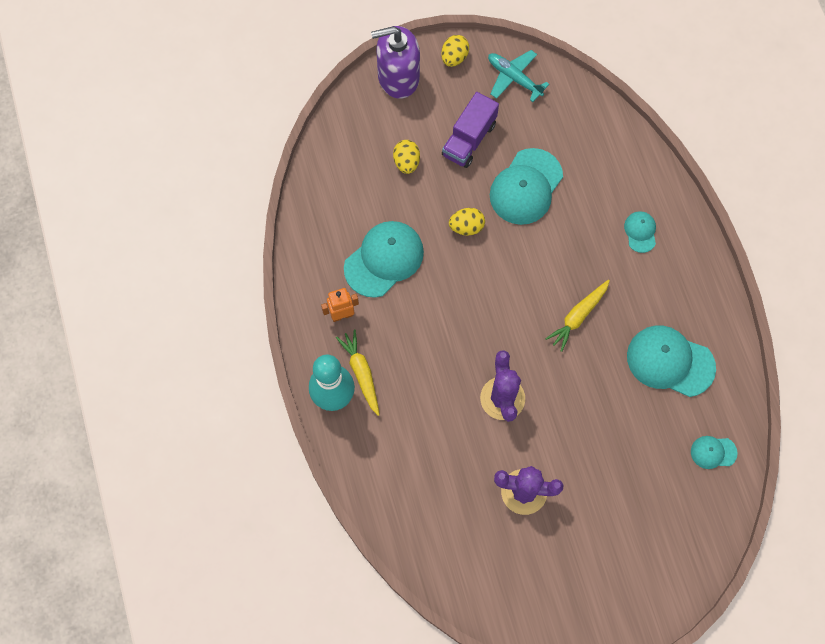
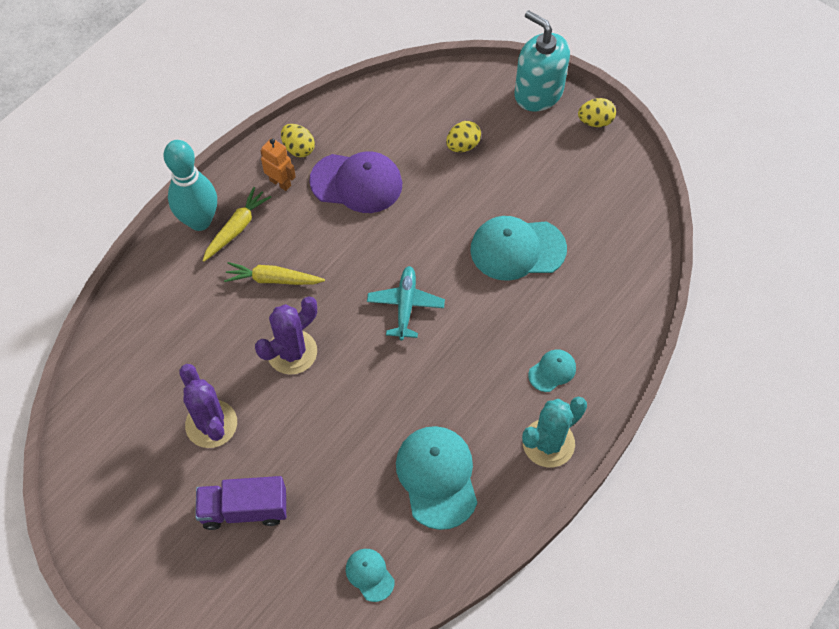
camera: 55 degrees right, 10 degrees down
(384, 259) = (356, 183): turquoise cap -> purple cap
(398, 77) = (538, 93): purple soap dispenser -> turquoise soap dispenser
(466, 227) = (438, 226): yellow egg -> yellow egg (298, 149)
(469, 139) = (525, 178): purple truck -> purple truck (244, 509)
(514, 78) = (617, 177): turquoise plane -> turquoise plane (405, 305)
(578, 316) = (422, 368): yellow carrot -> yellow carrot (273, 279)
(693, 272) = (548, 443): none -> turquoise cactus

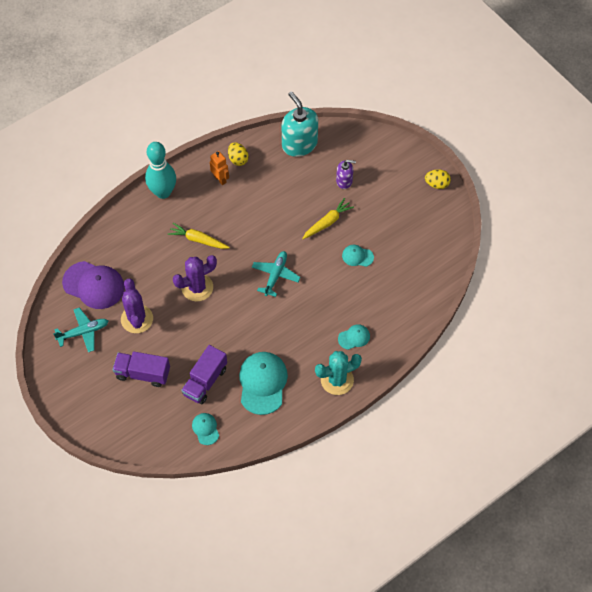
camera: 15 degrees right, 0 degrees up
(131, 466) = (83, 332): none -> turquoise plane
(236, 228) = (184, 202): yellow carrot -> yellow carrot (327, 222)
(346, 497) = (205, 381): none -> purple truck
(356, 183) = (268, 190): purple cap -> purple cap (94, 285)
(463, 146) = (344, 181): yellow egg -> purple soap dispenser
(517, 249) = (357, 256): turquoise cap -> turquoise cap, size x0.50
(538, 93) = (405, 156): turquoise soap dispenser -> turquoise soap dispenser (299, 144)

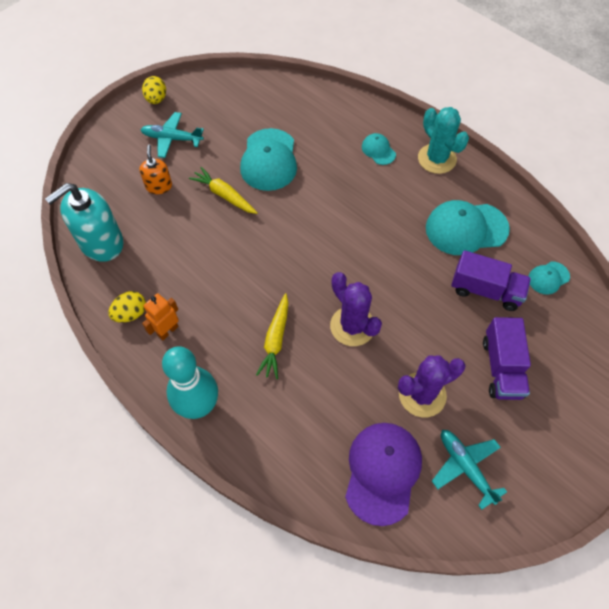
camera: 100 degrees left, 0 degrees up
(275, 275) = (313, 238): turquoise plane -> turquoise plane (172, 139)
(344, 181) = (159, 186): purple soap dispenser -> orange soap dispenser
(357, 256) = (269, 160): turquoise cap -> turquoise cap, size x1.99

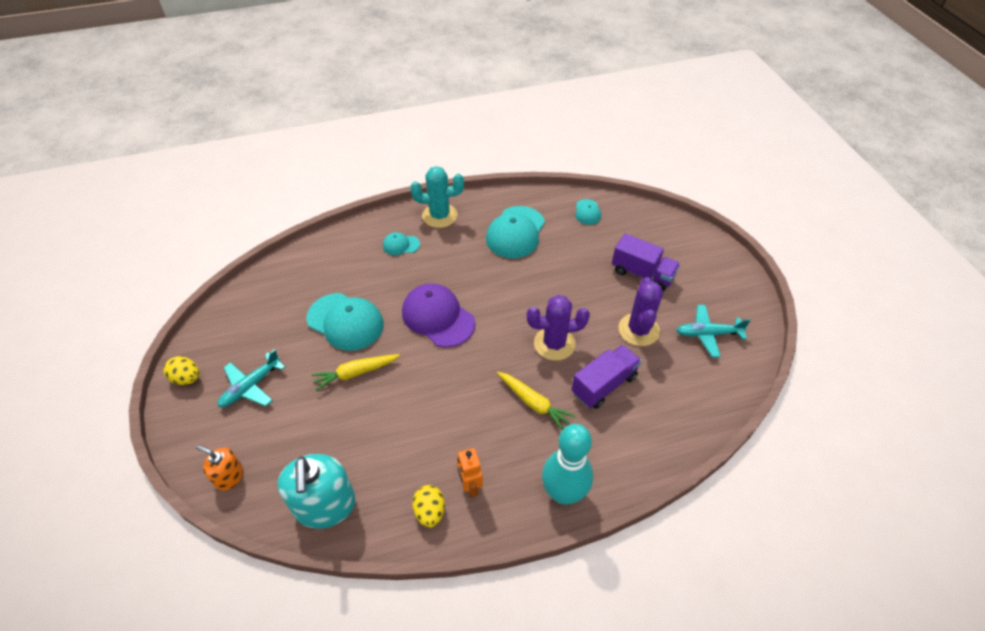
camera: 60 degrees left, 10 degrees down
(159, 186) = (299, 423): orange soap dispenser -> orange soap dispenser (229, 476)
(382, 472) = (689, 386): purple cap -> purple cap (438, 317)
(485, 290) = (575, 249): purple truck -> purple truck (604, 385)

